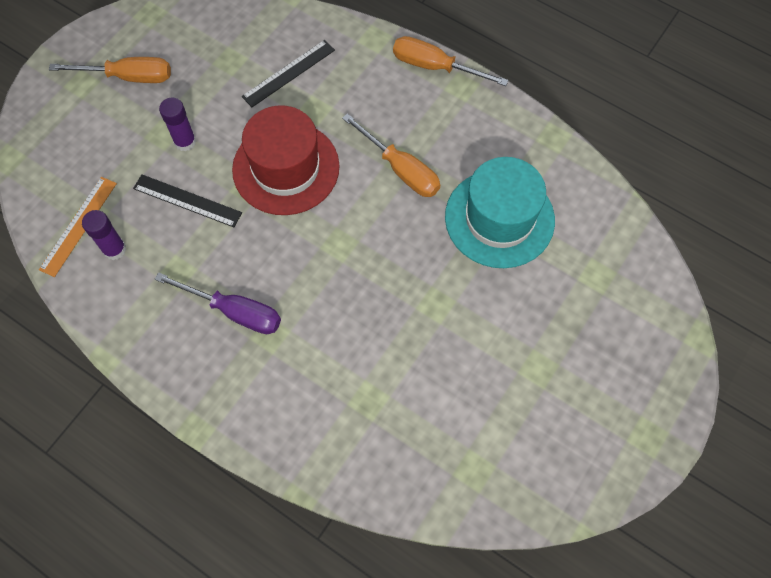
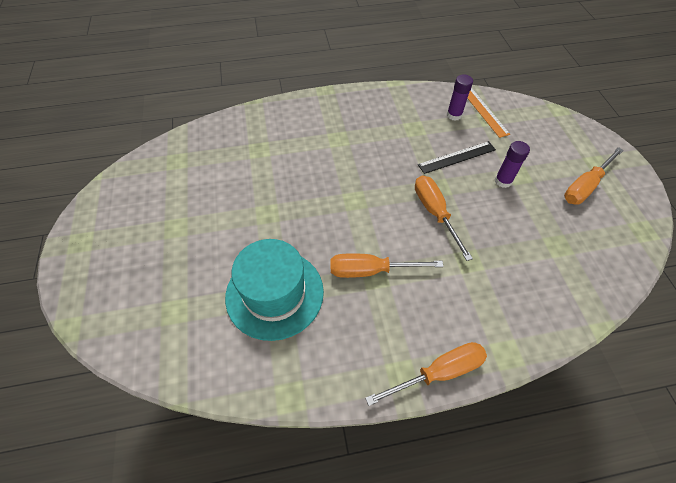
camera: 135 degrees right, 10 degrees down
(234, 311) = (366, 134): purple screwdriver -> none
(286, 168) = (435, 213): red hat -> orange screwdriver
(289, 73) = (516, 270): black ruler -> none

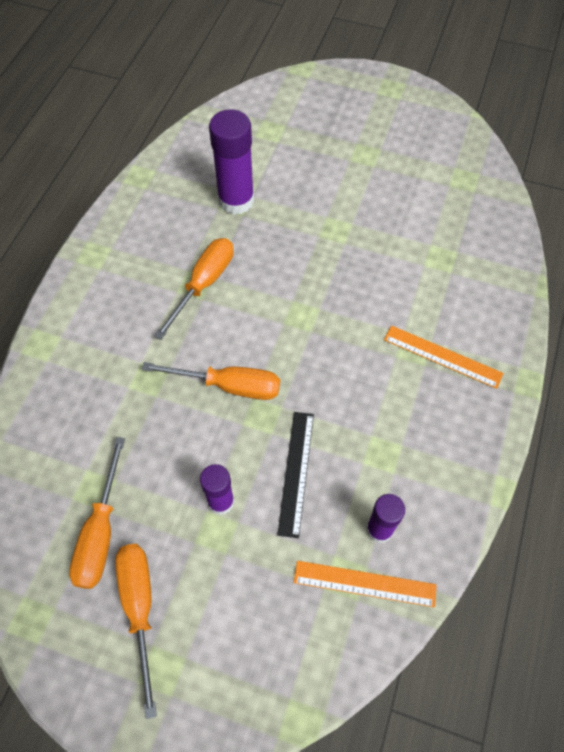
camera: 120 degrees right, 5 degrees up
(274, 293) = (236, 200): turquoise hat -> purple glue stick
(334, 125) = (442, 356): none -> orange ruler
(438, 372) = (72, 281): orange screwdriver -> orange screwdriver (101, 532)

